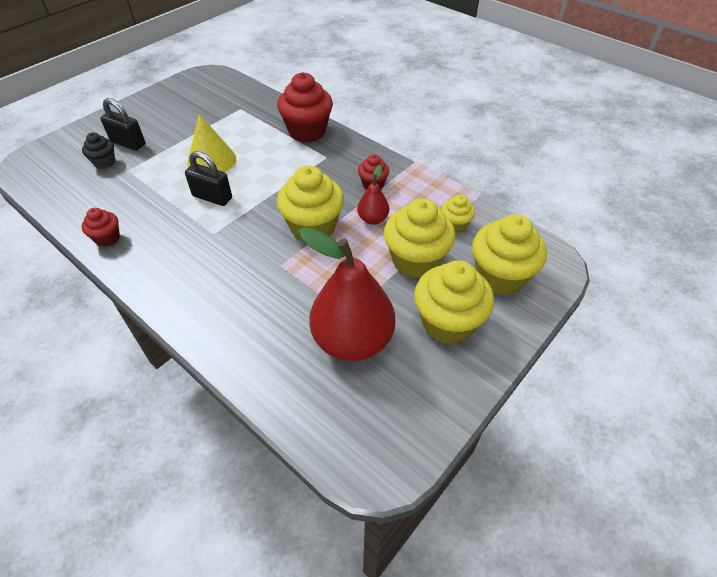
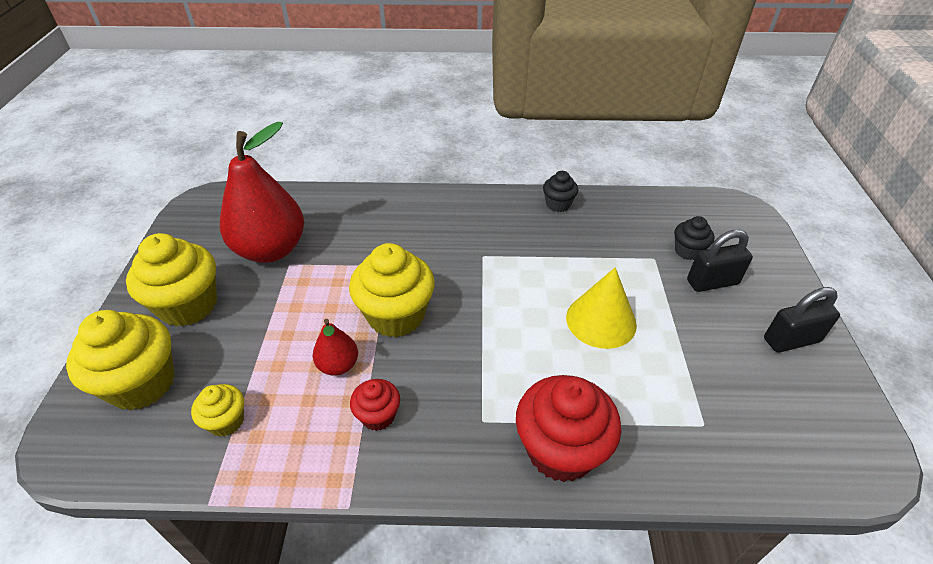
camera: 140 degrees right, 5 degrees down
(107, 238) = (558, 204): red cupcake -> black cupcake
(212, 197) = (534, 284): black padlock -> black padlock (791, 340)
(415, 261) = (254, 346): yellow cupcake -> none

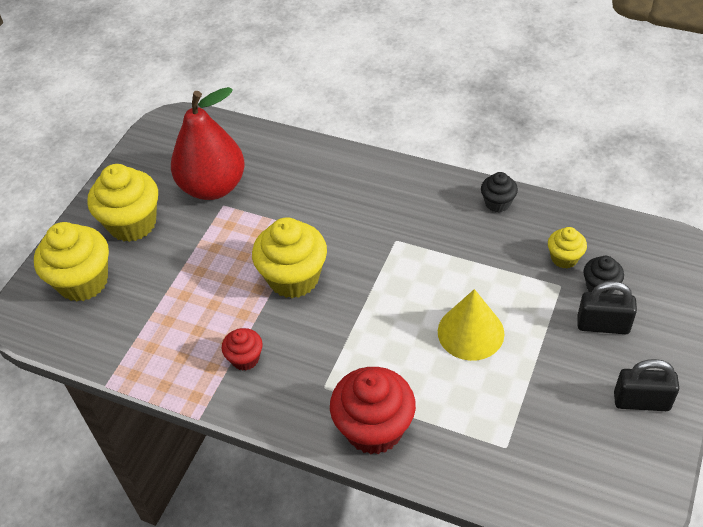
camera: 25 degrees right, 5 degrees up
(226, 421) = (134, 329): yellow cupcake -> yellow cupcake (564, 258)
(338, 365) = (230, 309): red pear -> none

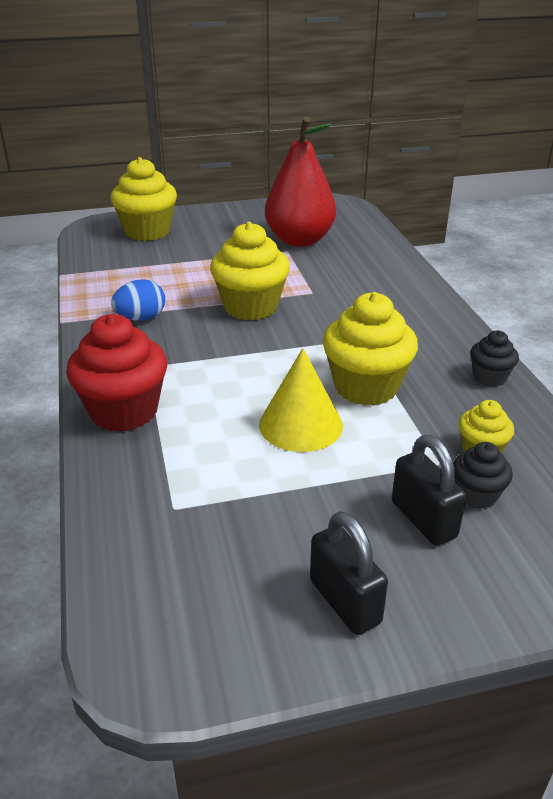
camera: 50 degrees right, 15 degrees down
(132, 224) = (222, 227): yellow cupcake -> yellow cupcake (366, 387)
(245, 359) = (141, 318): red cupcake -> blue egg

